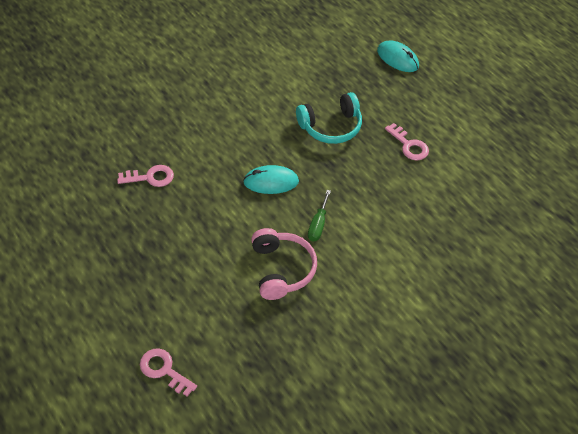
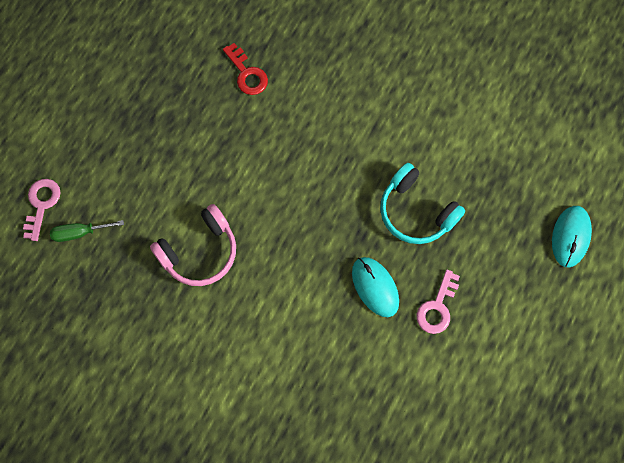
camera: 65 degrees right, 20 degrees up
(150, 177) = (247, 74): pink key -> red key
(271, 182) = (303, 188): turquoise mouse -> turquoise mouse (375, 287)
(318, 225) = (273, 261): green screwdriver -> green screwdriver (80, 233)

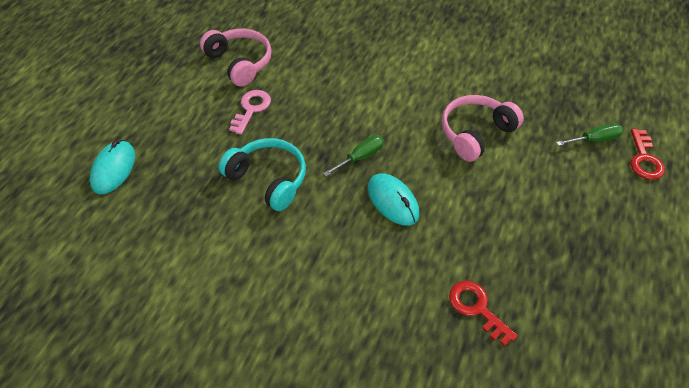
camera: 175 degrees right, 20 degrees down
(41, 204) = (644, 159): pink key -> red key
(323, 231) = (360, 157): none -> green screwdriver
(375, 287) = (308, 119): turquoise mouse -> turquoise mouse (392, 201)
(455, 386) = (240, 63): none -> pink headphones

